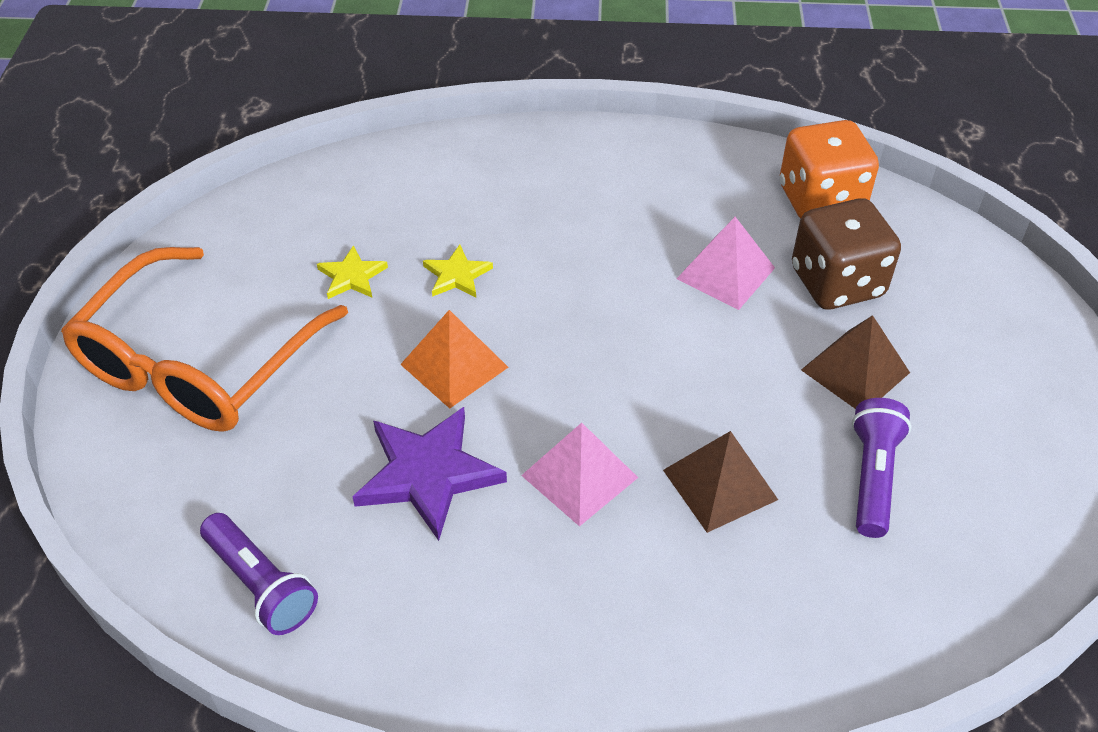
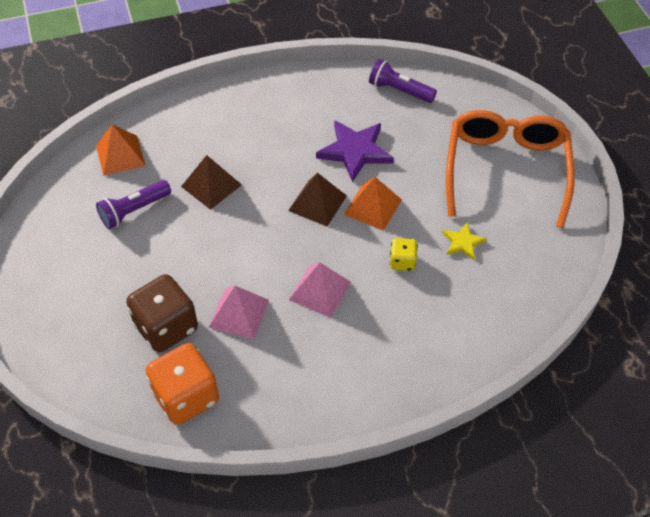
camera: 160 degrees right, 5 degrees up
(457, 275) = (402, 262): yellow star -> yellow dice
(579, 476) = (282, 170): pink pyramid -> pink pyramid (320, 290)
(855, 371) = (149, 268): brown pyramid -> brown pyramid (317, 203)
(873, 477) = (134, 210): purple flashlight -> purple flashlight turned 60 degrees clockwise
(893, 606) = (120, 155): none -> orange pyramid

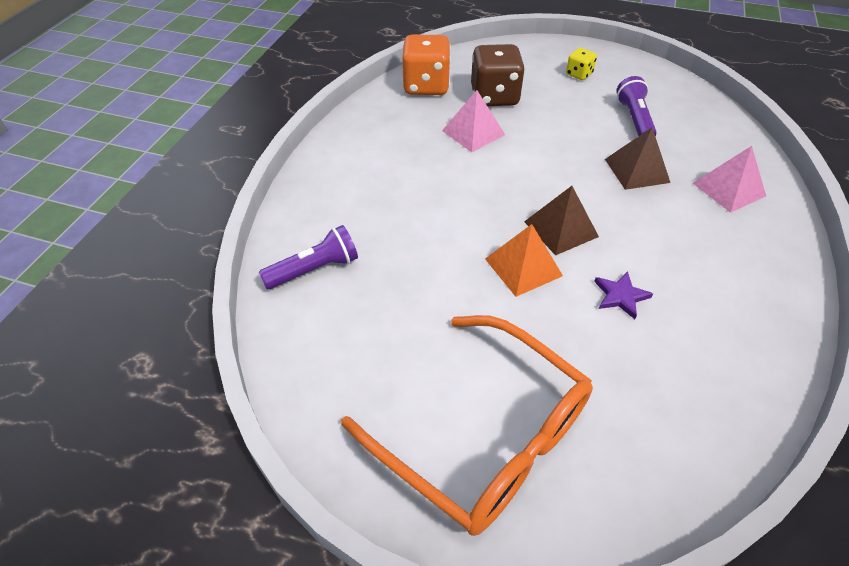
camera: 125 degrees right, 5 degrees down
(120, 155) = (715, 133): orange pyramid -> none
(320, 290) = (453, 183): pink pyramid -> pink pyramid (729, 189)
(355, 151) = (620, 296): purple star -> purple star, size x0.54
(399, 90) = (719, 407): purple flashlight -> purple flashlight (315, 269)
(402, 262) = (433, 251): yellow dice -> yellow dice (578, 74)
(463, 242) = (413, 313): yellow star -> none

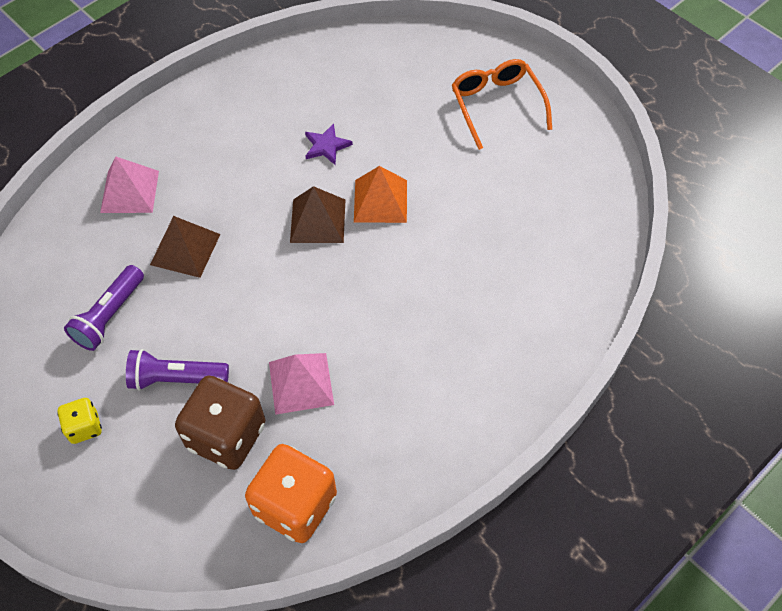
camera: 150 degrees left, 10 degrees up
(315, 269) = (561, 277): purple flashlight -> purple flashlight (176, 378)
(482, 434) = (497, 106): orange glasses -> orange glasses, size x0.61

